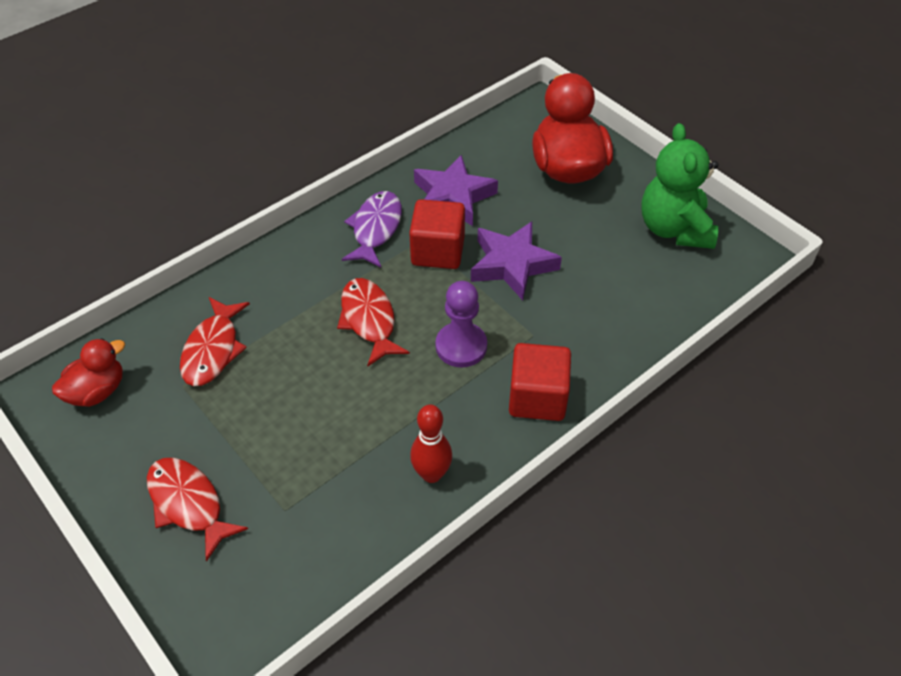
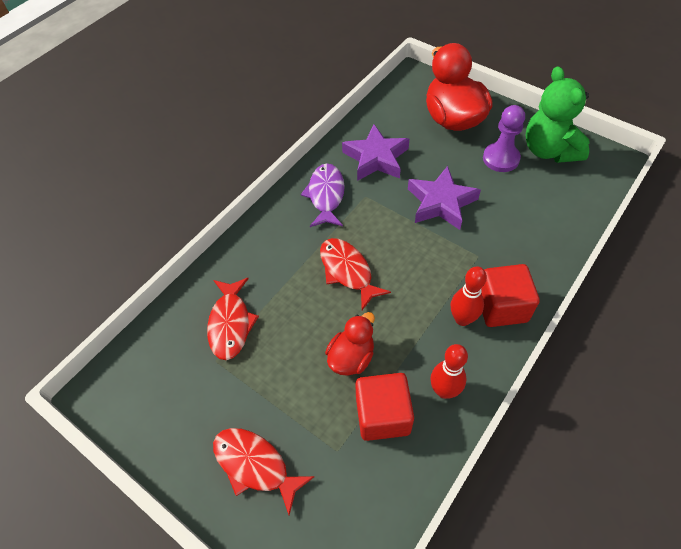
camera: 10 degrees left, 5 degrees up
(97, 391) = (145, 382): red duck -> red duck (351, 357)
(438, 251) = (380, 203): red cube -> red cube (382, 415)
(461, 346) = (427, 277): purple pawn -> purple pawn (501, 158)
(484, 401) = (462, 319): none -> red bowling pin

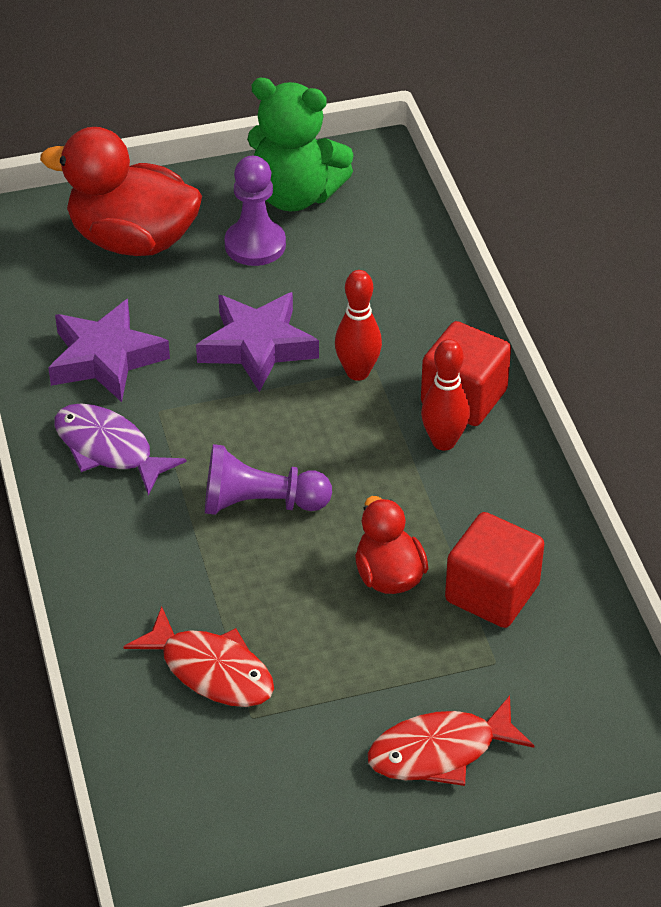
camera: 55 degrees left, 10 degrees down
(347, 271) = (260, 503): red fish -> purple pawn
(444, 390) = (516, 519): red bowling pin -> red bowling pin (357, 372)

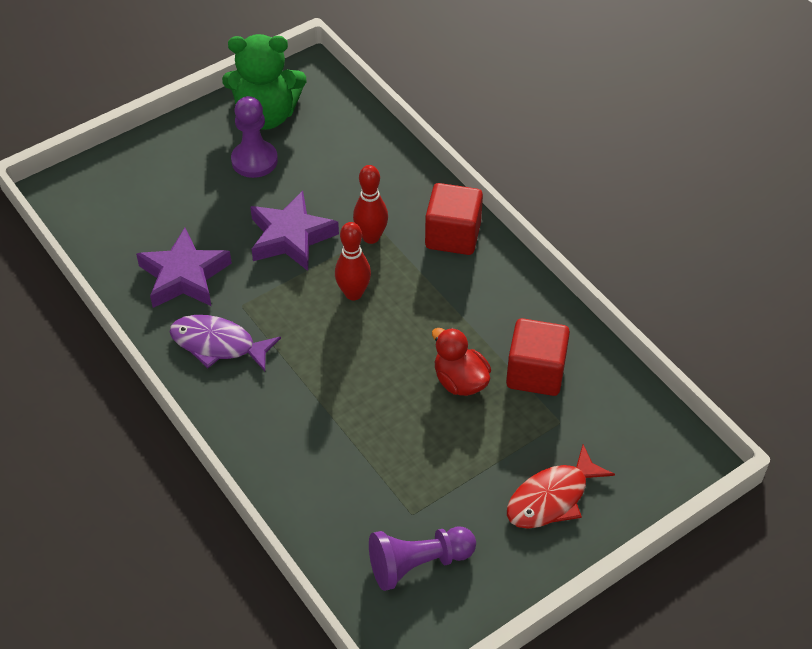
camera: 20 degrees left, 5 degrees up
(132, 240) = (162, 180): red duck -> none
(211, 670) = (368, 488): red fish -> none
(260, 503) = (346, 354): purple pawn -> purple pawn (418, 564)
(443, 442) = (453, 272): red bowling pin -> red bowling pin (353, 293)

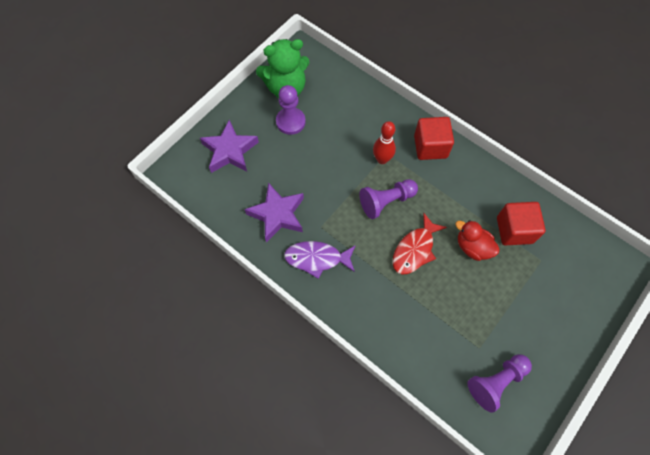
camera: 15 degrees left, 15 degrees up
(291, 237) = (333, 171): purple star -> purple star (230, 151)
(353, 293) = (386, 201): red bowling pin -> purple pawn
(552, 498) = (556, 314): red fish -> red fish (415, 250)

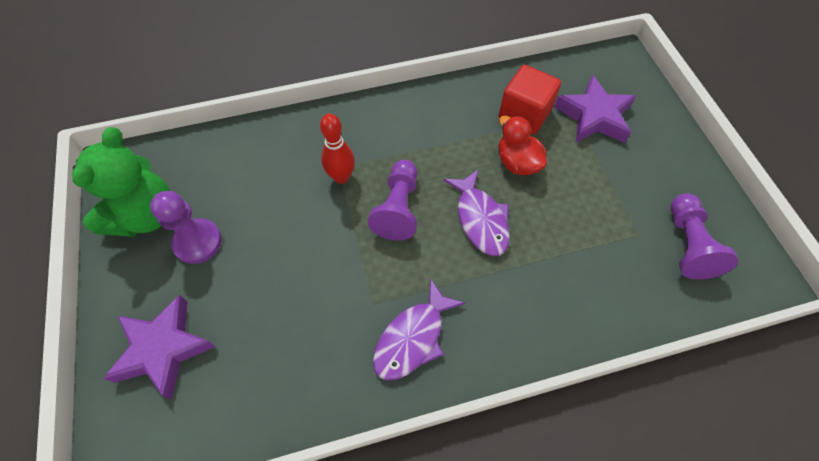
camera: 55 degrees left, 5 degrees down
(277, 214) = (312, 347): purple star -> purple star (594, 116)
(415, 250) = (480, 219): red fish -> purple fish
(430, 147) = (368, 121): red cube -> none
(472, 247) = (517, 162): red duck -> red duck turned 75 degrees clockwise

